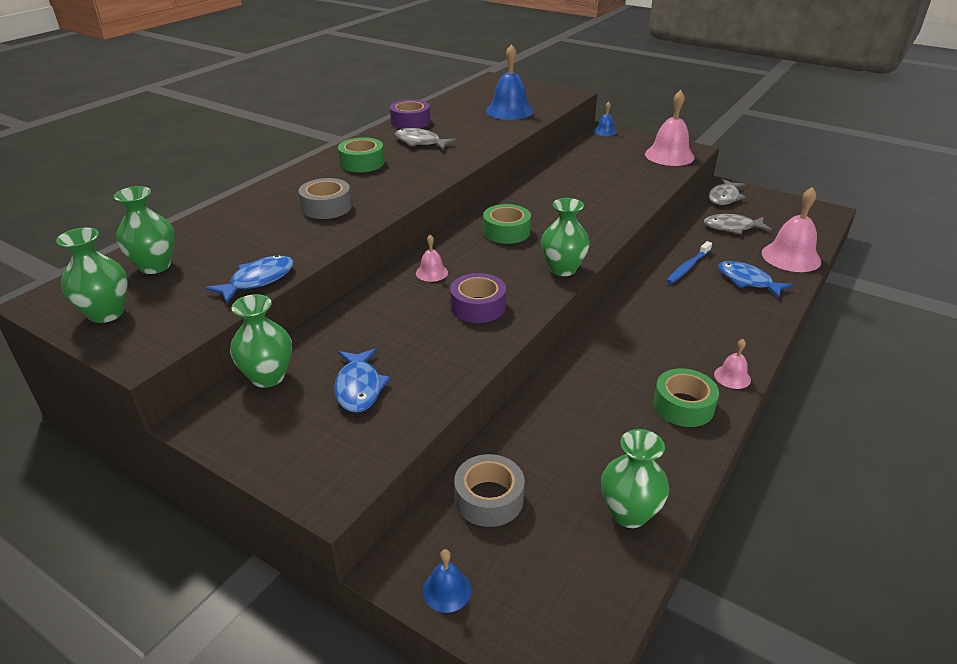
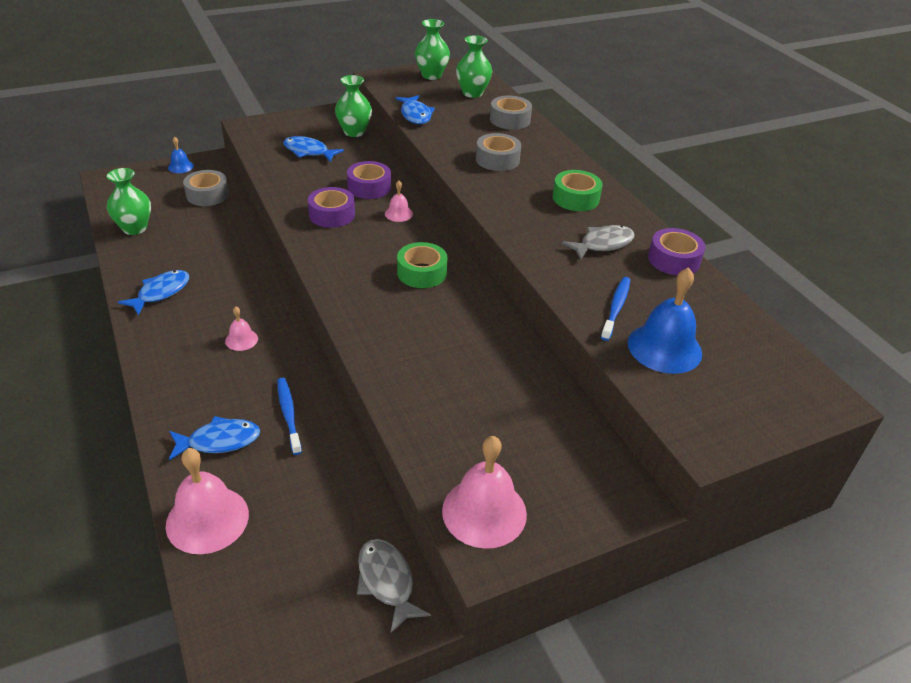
camera: 120 degrees right, 5 degrees up
(221, 225) = (510, 120): none -> grey tape
(400, 308) = (369, 187): none -> purple tape
(491, 126) = (616, 308): none -> blue toothbrush
(563, 269) = (330, 272): green vase -> none
(605, 131) = (626, 498): blue bell -> none
(683, 406) = (161, 292): green tape -> blue fish
(732, 227) = (313, 519): grey fish -> none
(732, 377) = (147, 333): pink bell -> pink bell (241, 339)

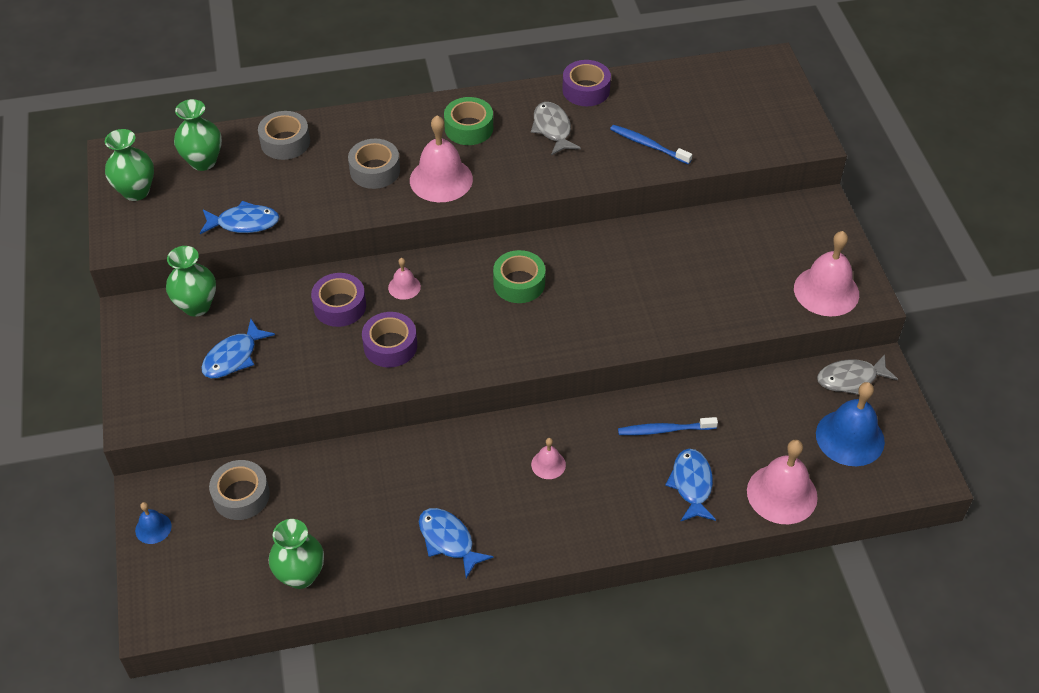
camera: 75 degrees left, 10 degrees up
(502, 191) = (441, 179): none -> pink bell
(664, 348) = (703, 130): blue bell -> blue bell (850, 437)

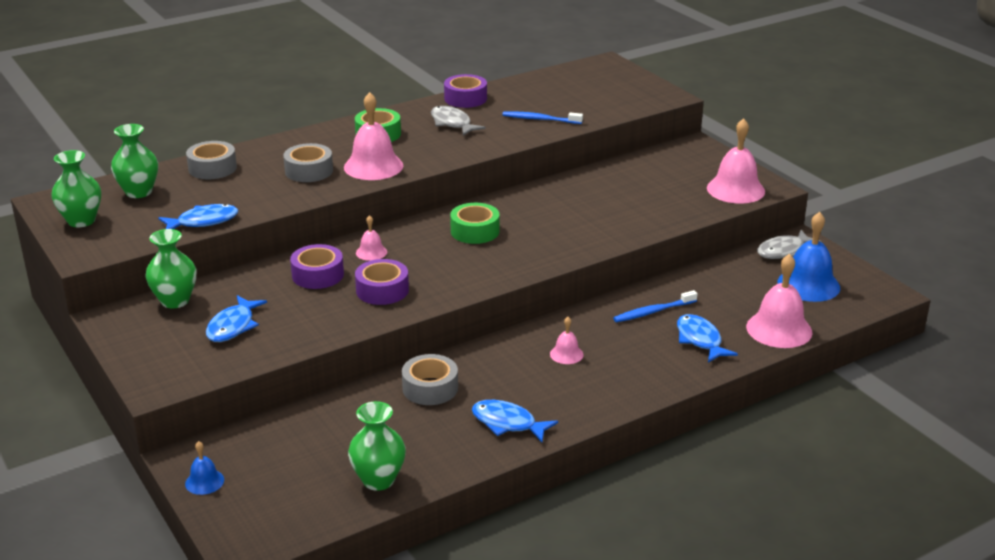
camera: 20 degrees left, 20 degrees down
(241, 495) = (284, 438): grey tape -> grey tape (430, 388)

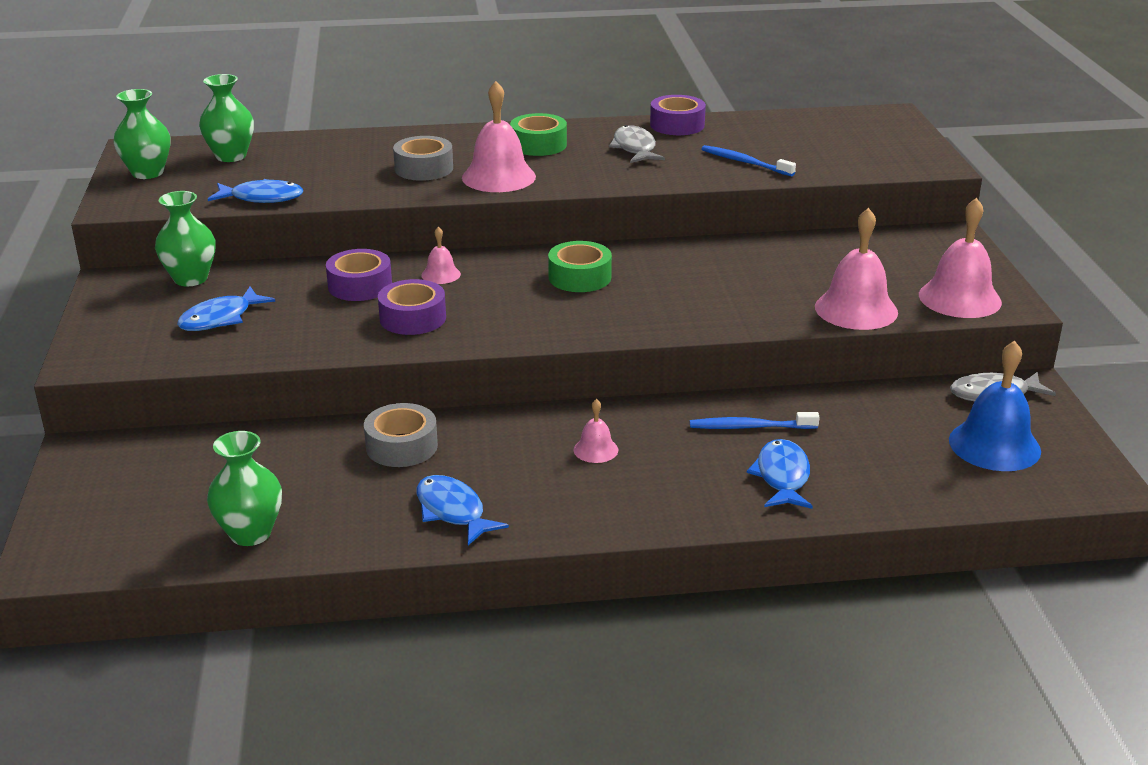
camera: 25 degrees right, 0 degrees up
(204, 481) = (76, 480): blue bell -> none
(212, 168) = (327, 147): grey tape -> none
(779, 329) = (903, 491): pink bell -> pink bell (856, 309)

